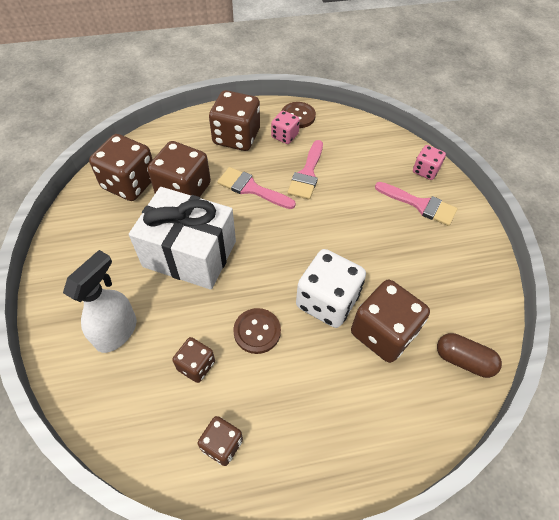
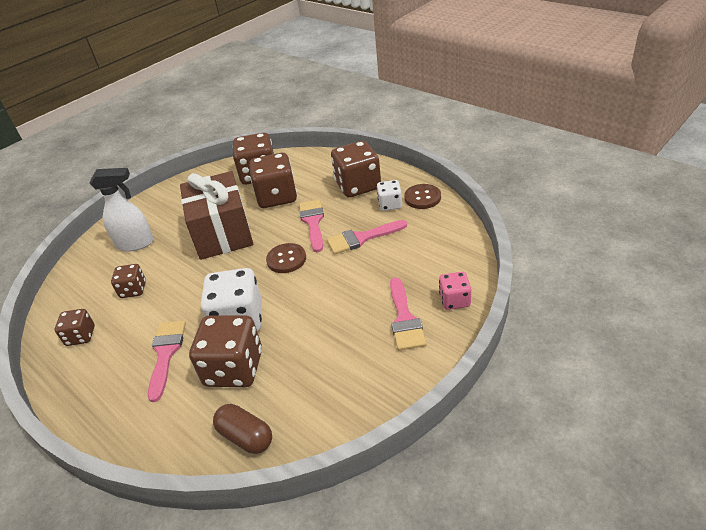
camera: 60 degrees right, 15 degrees down
(190, 254) = (222, 233): white gift -> brown gift
(257, 331) = (181, 301): brown button -> brown button (286, 259)
(284, 136) = (390, 204): pink dice -> white dice
(320, 376) = (166, 353): none -> pink brush
(463, 360) = (246, 436): brown capsule -> brown capsule turned 45 degrees counterclockwise

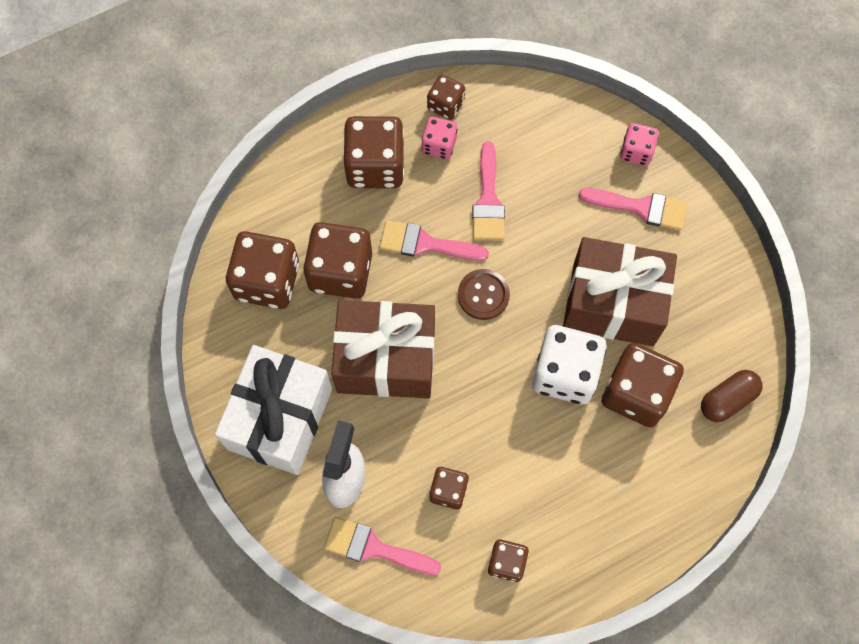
camera: 75 degrees left, 30 degrees up
(166, 353) = (582, 462): pink brush -> pink brush (374, 548)
(171, 207) = (280, 418): none -> white gift
(309, 329) = (613, 303): none -> brown gift
(390, 204) = (439, 145): white dice -> pink dice
(422, 197) = (445, 105): brown button -> brown dice

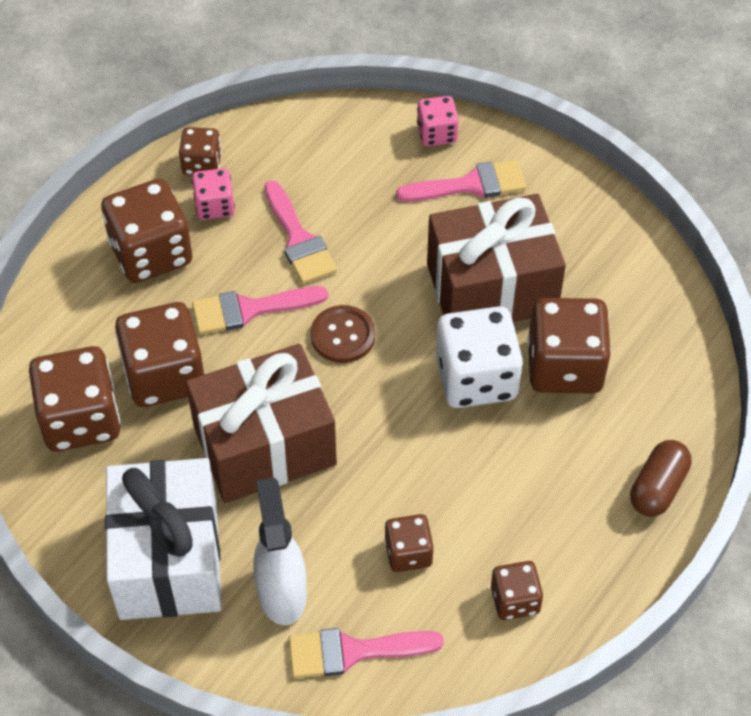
camera: 25 degrees left, 15 degrees down
(727, 399) = (665, 333): brown capsule -> brown capsule (658, 487)

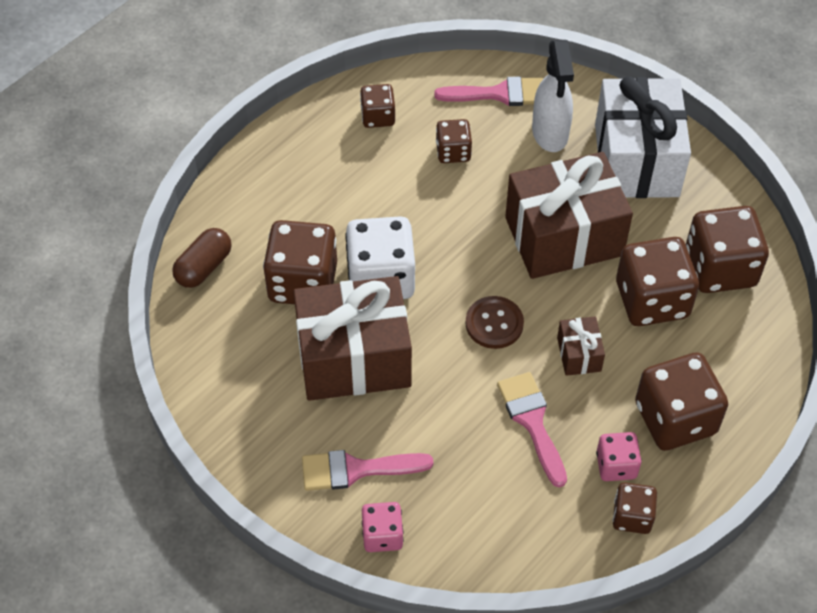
camera: 175 degrees left, 0 degrees up
(249, 309) = (579, 354): pink brush -> brown gift
(658, 487) = (251, 183): brown capsule -> brown capsule (204, 267)

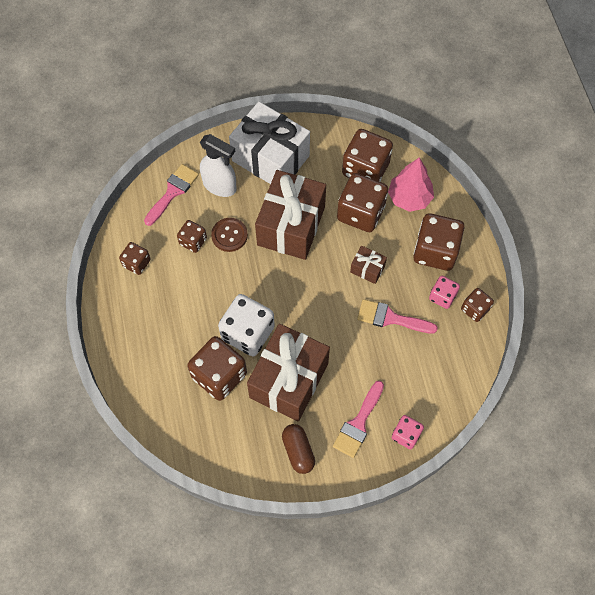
camera: 55 degrees left, 10 degrees up
(204, 267) = (167, 423): brown capsule -> brown capsule (298, 451)
(494, 324) = (319, 296): brown button -> brown button (229, 235)
(726, 342) = (409, 198): none -> pink tree

